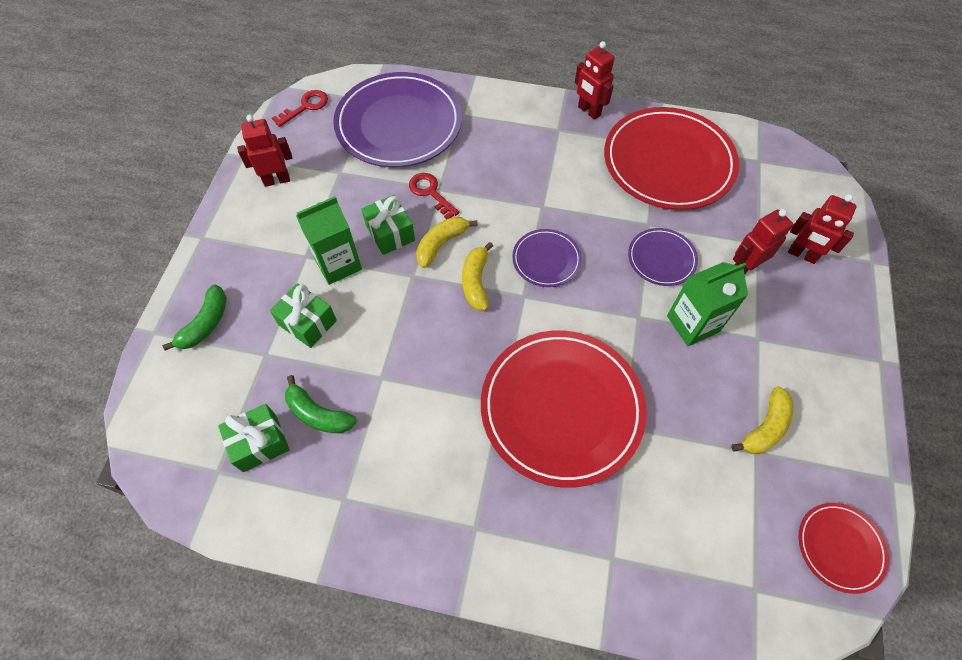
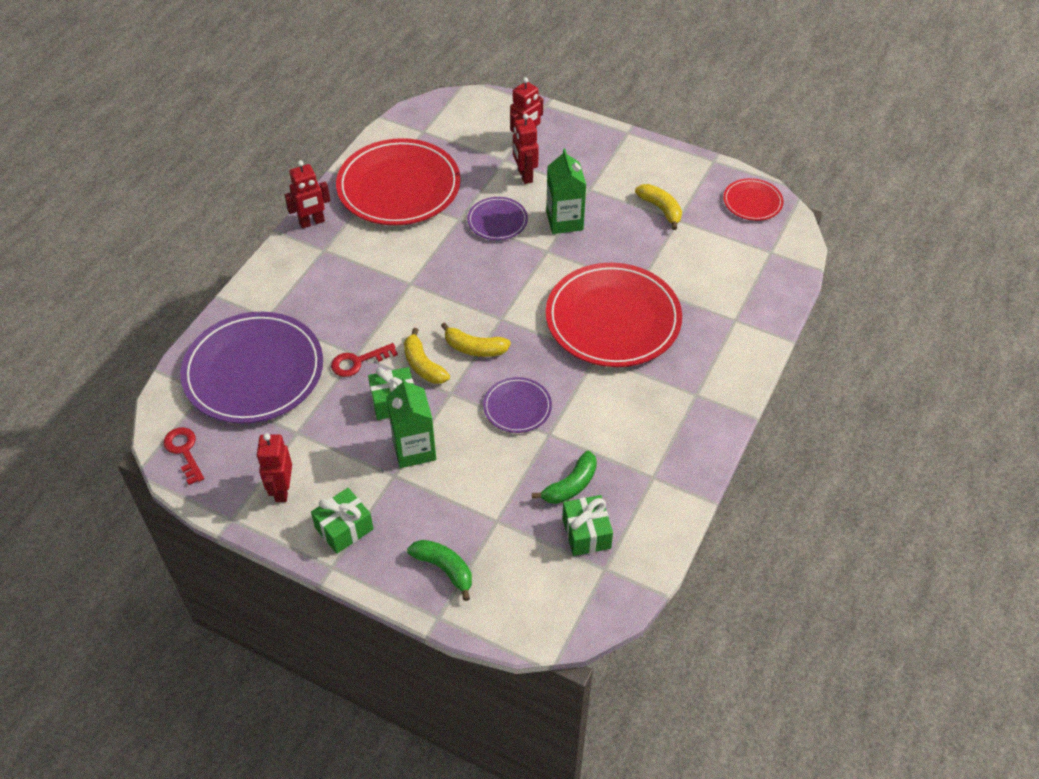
camera: 75 degrees left, 10 degrees down
(308, 323) = (473, 482): green gift -> green gift (344, 528)
(546, 260) = (469, 294): purple plate -> purple plate (517, 407)

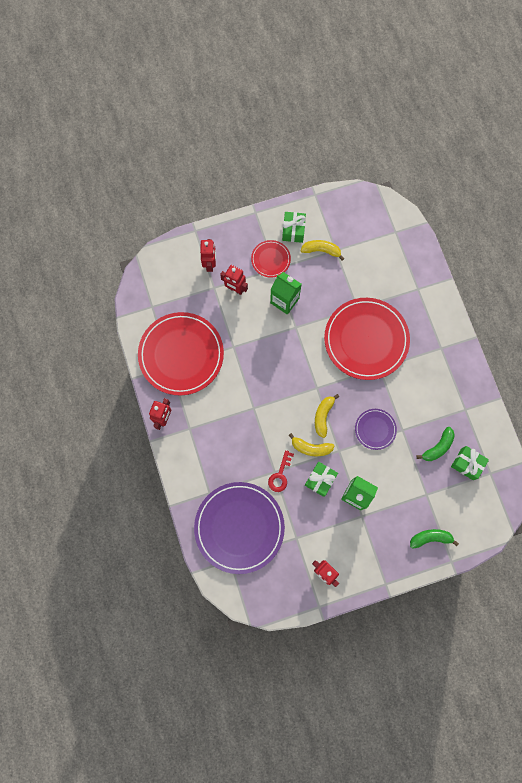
camera: 45 degrees left, 25 degrees up
(184, 451) = (259, 597): red key -> none
(344, 528) = (370, 562): green gift -> green gift (293, 230)
(474, 348) = (323, 416): yellow banana -> yellow banana turned 135 degrees clockwise
(497, 221) = (253, 331): purple plate -> none
(570, 485) = (438, 447): green banana -> green banana turned 45 degrees clockwise
(752, 202) = (358, 206): red plate -> red plate (270, 259)

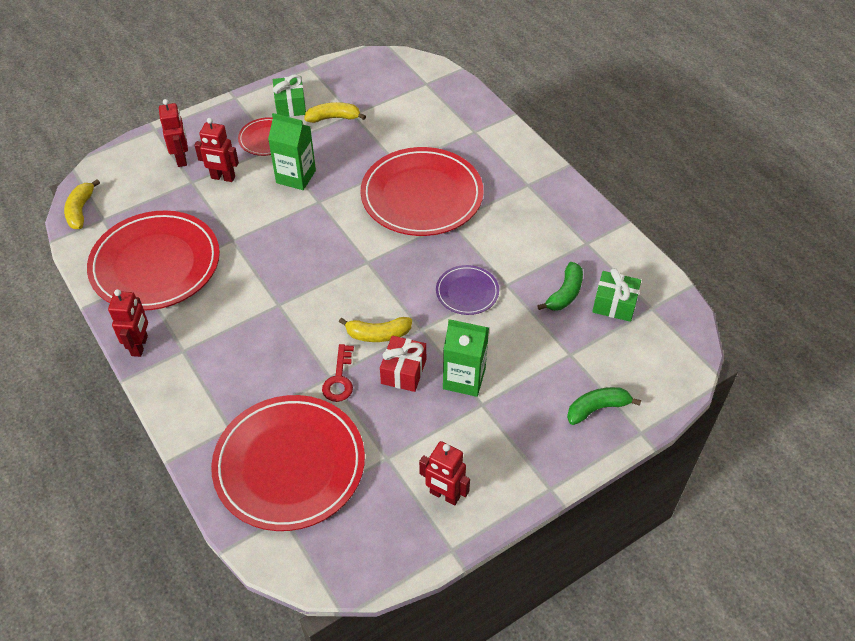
camera: 15 degrees left, 25 degrees down
(239, 527) = (289, 465): purple plate -> red plate
(320, 480) = (403, 371): green gift -> red gift
(323, 416) = (386, 292): yellow banana -> yellow banana (81, 210)

